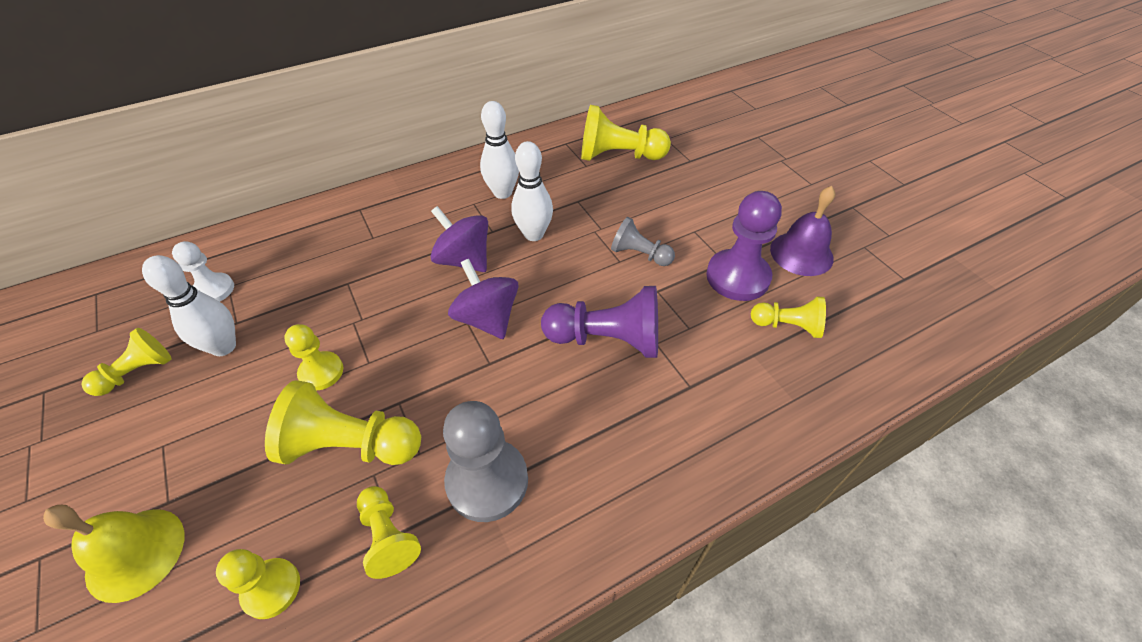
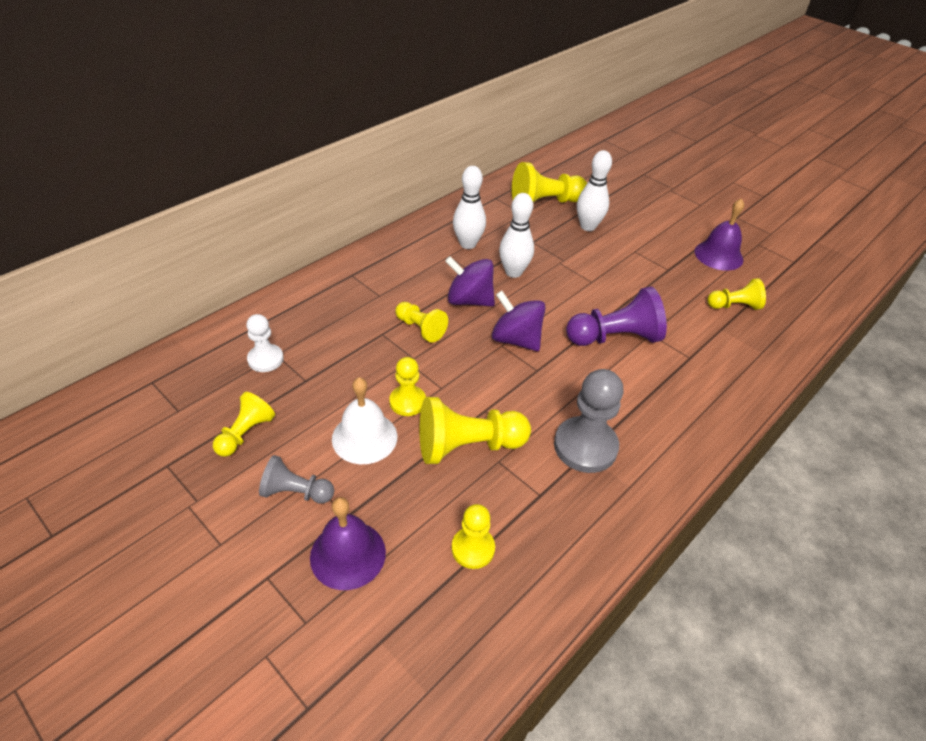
camera: 20 degrees left, 5 degrees down
(135, 553) = (348, 554): yellow bell -> purple bell
(224, 347) = (309, 400): white bowling pin -> white bowling pin (588, 226)
(249, 406) = (364, 437): none -> white bell
(388, 536) = (537, 496): yellow pawn -> yellow pawn (420, 328)
(639, 254) = (604, 274): grey pawn -> grey pawn (296, 492)
(737, 277) = (683, 279): purple pawn -> none

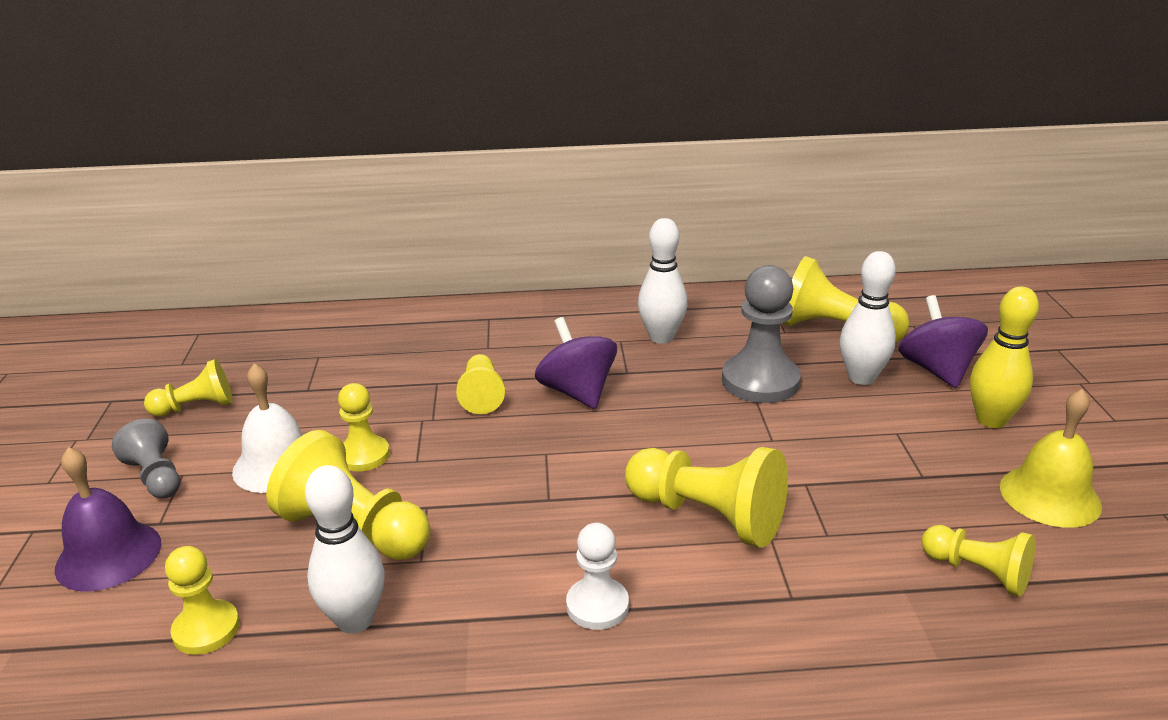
camera: 45 degrees right, 15 degrees down
(265, 359) = (303, 356): white pawn -> white pawn (597, 605)
(513, 272) = (676, 386): white bowling pin -> white bowling pin (355, 620)
(516, 339) = (571, 455): purple spinning top -> purple spinning top (937, 370)
(585, 446) = (479, 611): grey pawn -> grey pawn (760, 381)
(614, 337) = (707, 516): purple pawn -> yellow pawn
(661, 226) = (991, 420): none -> yellow bowling pin
(718, 255) = (1050, 496): purple bell -> yellow bell

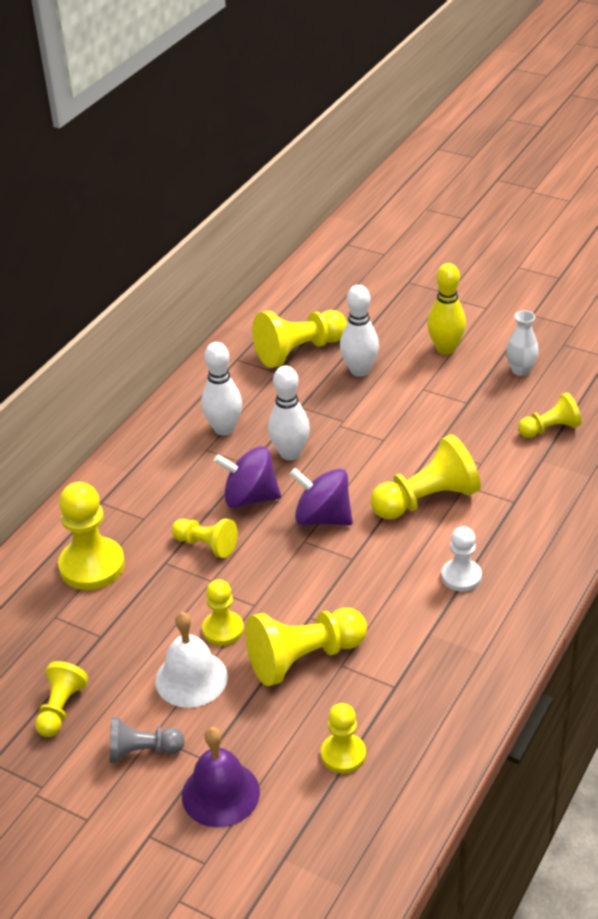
camera: 55 degrees left, 10 degrees up
(355, 620) = (390, 682): white bowling pin -> white bowling pin (290, 453)
(399, 347) = (92, 566): none -> yellow pawn
(760, 381) = (321, 412): grey pawn -> none
(937, 370) = (382, 338): purple spinning top -> purple spinning top (322, 518)
(1050, 496) = (520, 370): yellow bell -> white vase

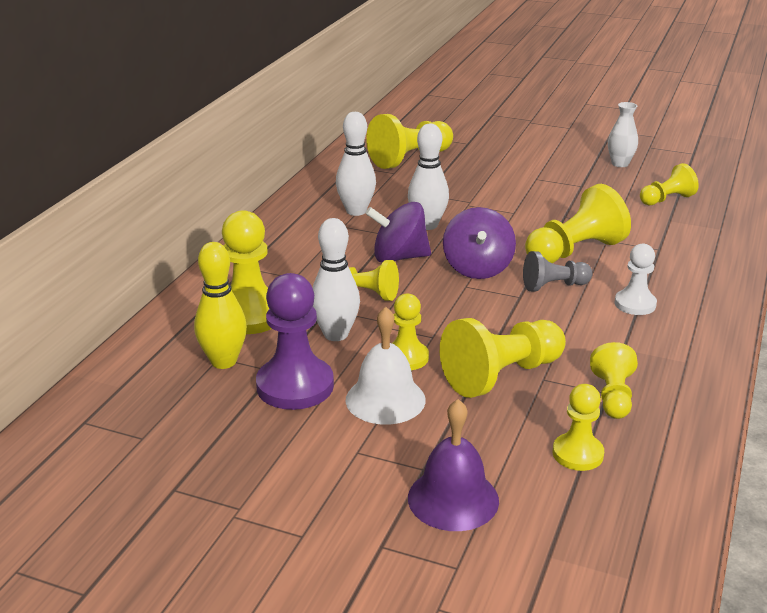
camera: 10 degrees left, 10 degrees down
(61, 708) = (245, 434): yellow pawn -> yellow pawn (613, 396)
(115, 656) = (295, 386): none -> purple pawn
(142, 751) = (350, 466): grey pawn -> grey pawn (554, 286)
(322, 518) = (477, 268): purple spinning top -> purple spinning top turned 105 degrees counterclockwise
(359, 370) = (472, 169): white bowling pin -> white bowling pin (336, 334)
(445, 348) = (545, 153): yellow bowling pin -> yellow bowling pin (223, 361)

